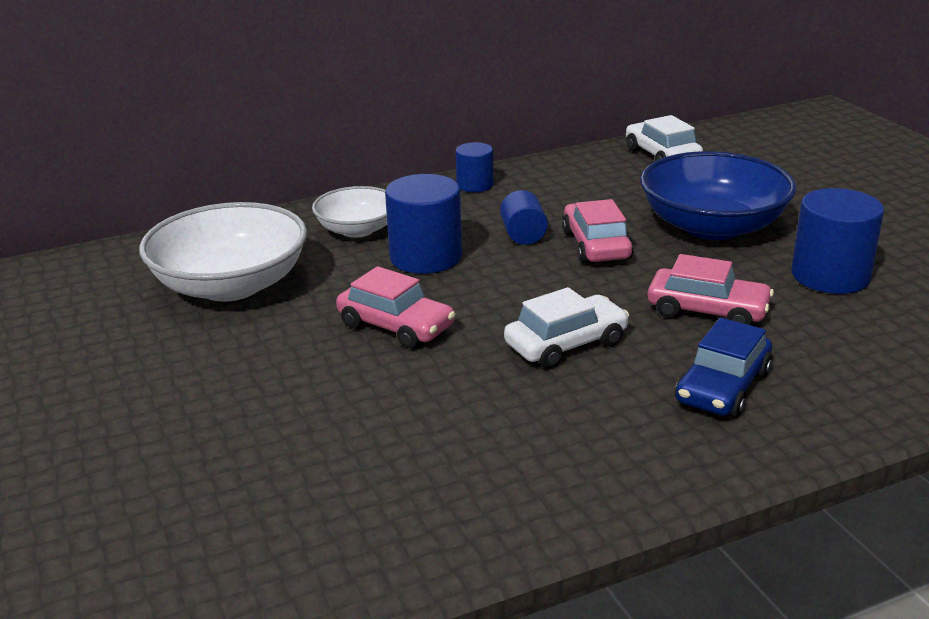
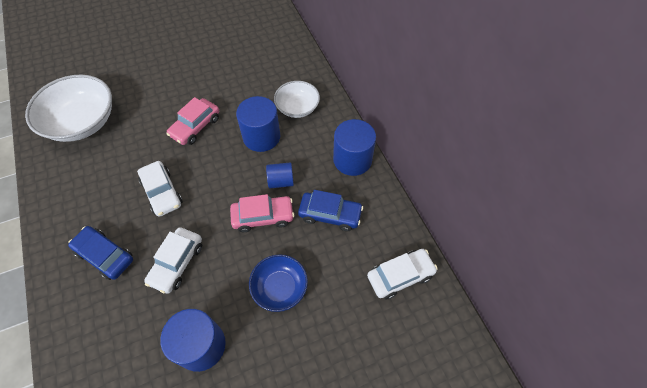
camera: 90 degrees right, 30 degrees up
(231, 285) = (246, 66): white bowl -> white bowl (82, 122)
(475, 185) = (352, 160): blue cylinder -> blue cylinder, size x1.72
(579, 197) = (330, 214): none -> blue car
(707, 311) = (177, 263): pink car -> white car
(712, 226) = (280, 287): blue bowl -> blue bowl, size x0.58

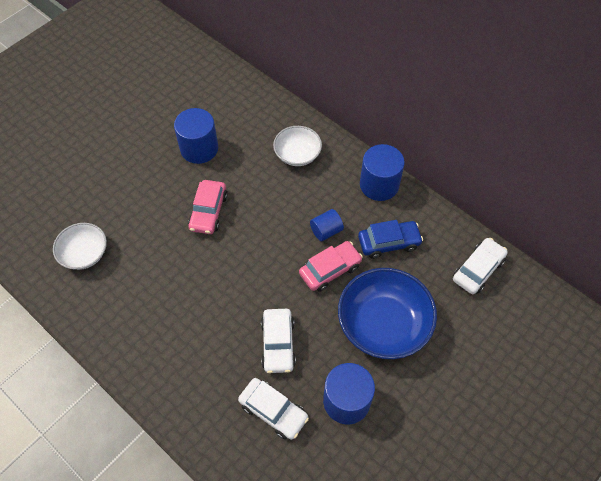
camera: 25 degrees left, 0 degrees up
(82, 122) = (84, 253): white bowl -> white bowl, size x0.58
(105, 256) = (205, 368): blue car -> none
(162, 193) = (219, 288): white car -> white car (273, 411)
(261, 137) = (281, 196): blue cylinder -> blue cylinder (199, 148)
(280, 287) = (383, 324): blue bowl -> blue bowl, size x1.72

